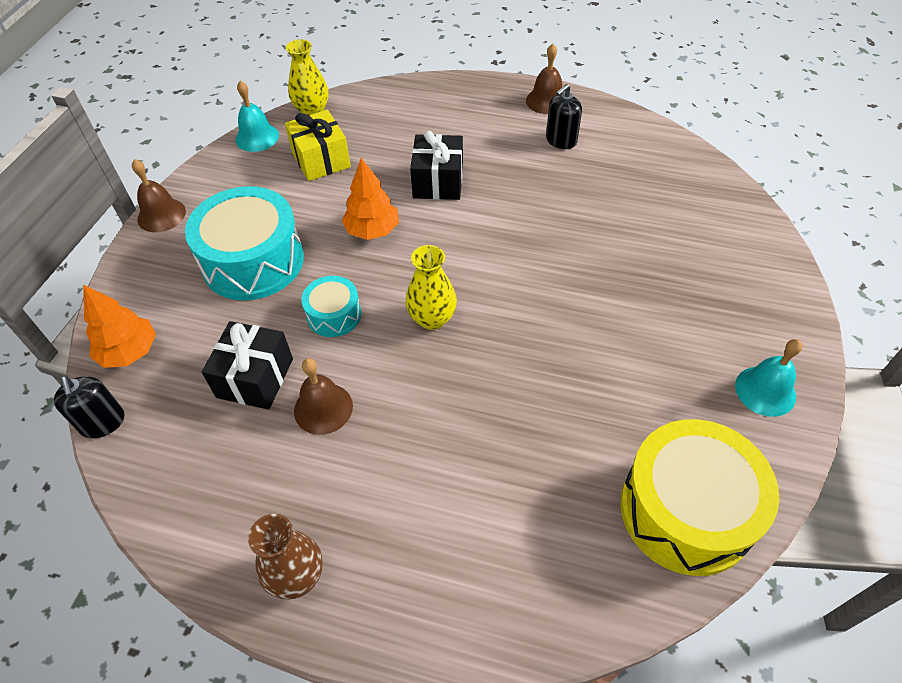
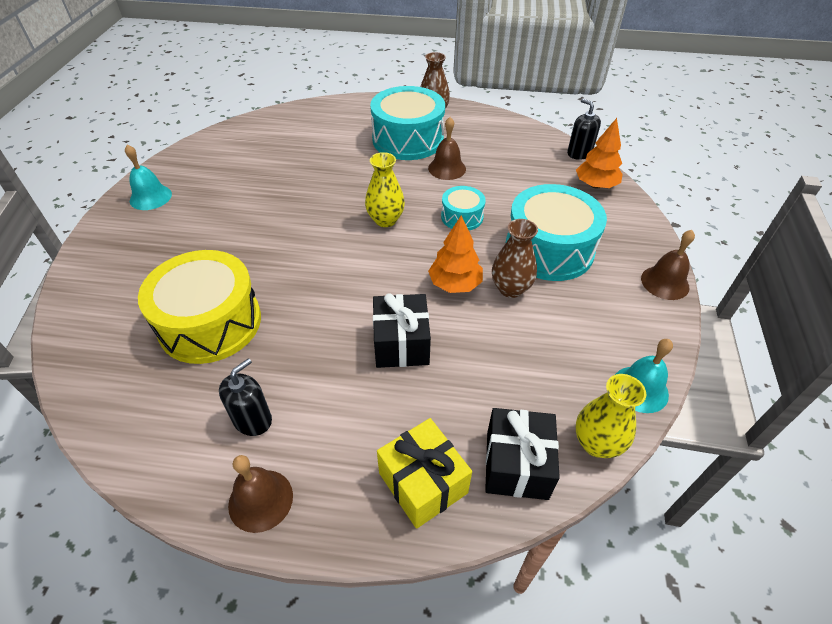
camera: 170 degrees right, 5 degrees down
(255, 378) = (499, 179): black gift -> black gift (516, 464)
(318, 221) = (510, 289): none -> brown vase
(321, 160) = (543, 361): yellow gift -> yellow gift (423, 483)
(366, 491) = (408, 139): none -> turquoise drum
(686, 510) = (229, 145): yellow drum -> yellow drum (210, 323)

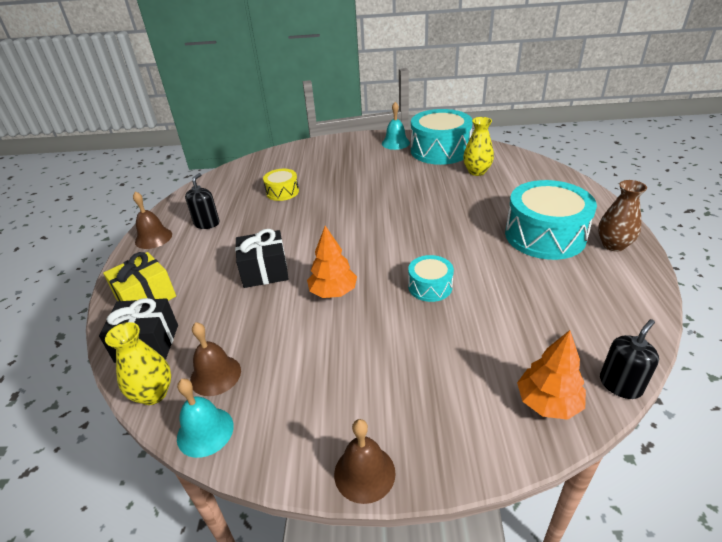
camera: 85 degrees right, 10 degrees down
(210, 323) = (282, 192): yellow drum -> yellow drum, size x0.51
(252, 419) = (207, 223): black soap dispenser -> black soap dispenser turned 105 degrees counterclockwise
(385, 220) = (407, 242): yellow vase -> yellow vase (477, 172)
(447, 168) = (508, 267): brown bell -> brown bell (215, 375)
(510, 289) = (332, 328): brown vase -> none
(549, 249) = (398, 356): turquoise drum -> turquoise drum (440, 150)

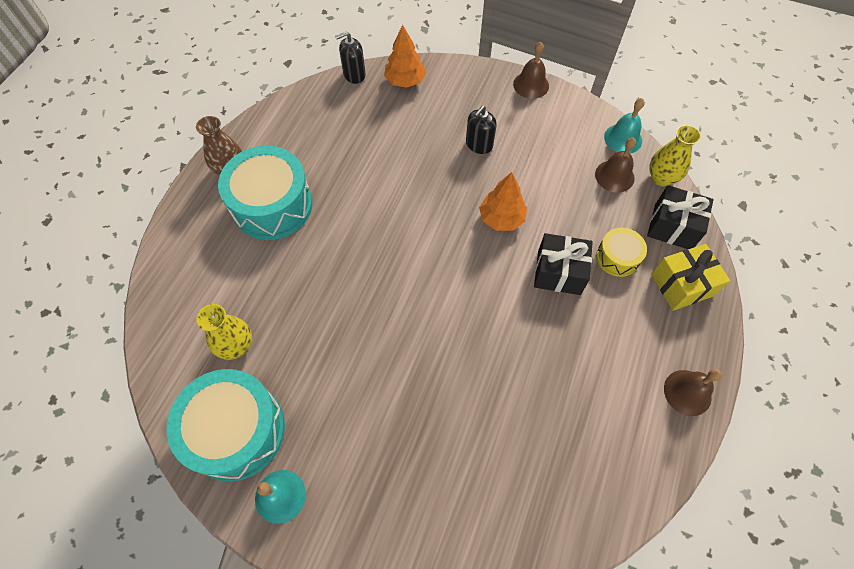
camera: 160 degrees left, 25 degrees up
(207, 223) = (618, 394): black soap dispenser -> black soap dispenser (479, 145)
(282, 192) = (506, 426): yellow drum -> yellow drum (617, 257)
(430, 286) = (416, 190): turquoise drum -> none

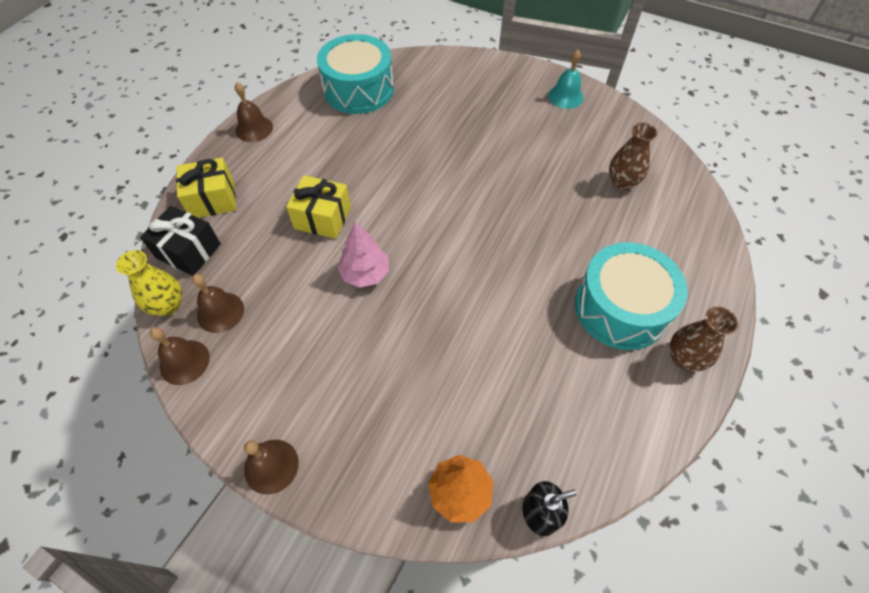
camera: 175 degrees left, 5 degrees down
(236, 346) = (622, 182): yellow vase -> brown vase
(236, 430) = (606, 130): turquoise drum -> turquoise drum (358, 90)
(479, 145) = (370, 368): black soap dispenser -> none
(501, 218) = (365, 273): orange tree -> pink tree
(559, 272) = (323, 218): black gift -> yellow gift
(617, 257) = (260, 227): yellow drum -> none
(623, 138) = (184, 362): turquoise bell -> brown bell

